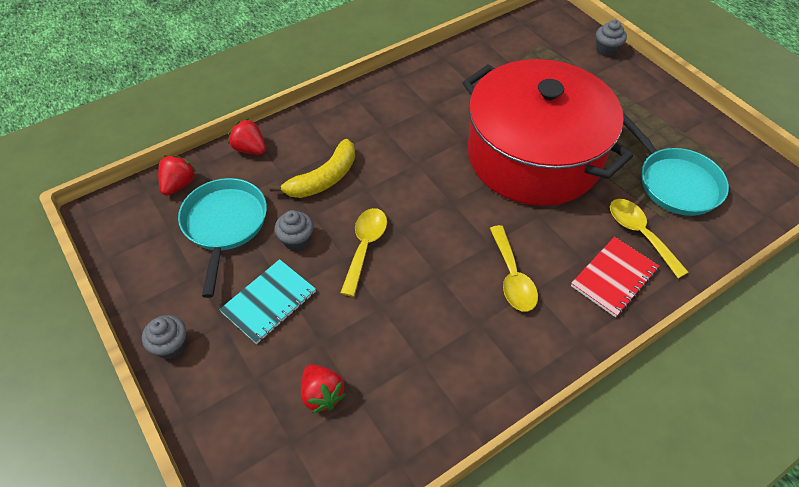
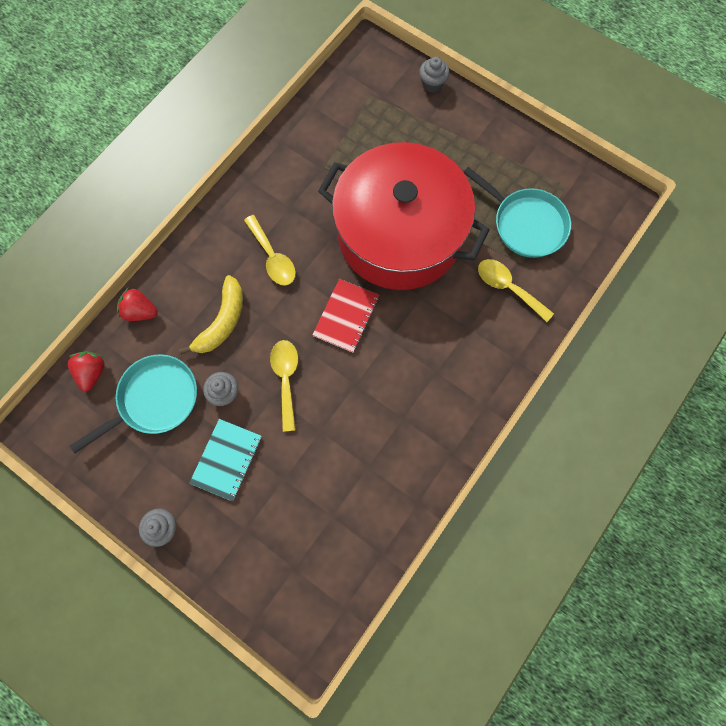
camera: 20 degrees left, 20 degrees up
(225, 225) = (154, 400): turquoise pan -> turquoise pan turned 75 degrees clockwise
(322, 394) = (303, 523): red strawberry -> none
(512, 277) = (416, 365): yellow spoon -> yellow spoon (272, 257)
(614, 278) = (497, 338): red notebook -> red notebook (346, 316)

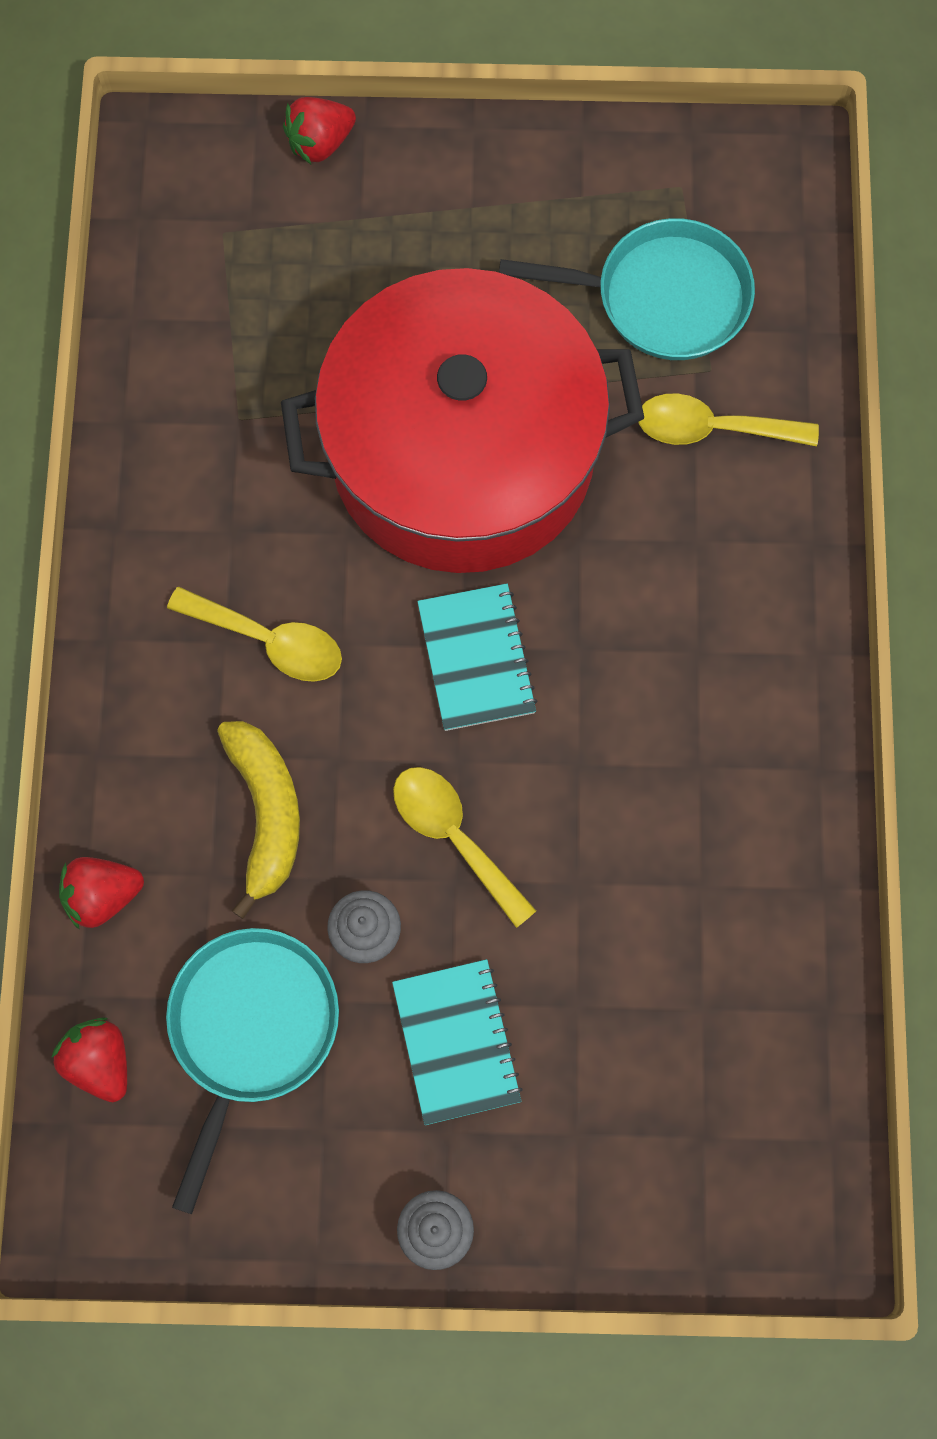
camera: 35 degrees left, 0 degrees up
(346, 316) = (476, 658): red notebook -> turquoise notebook
(432, 84) = (320, 143): grey cupcake -> red strawberry

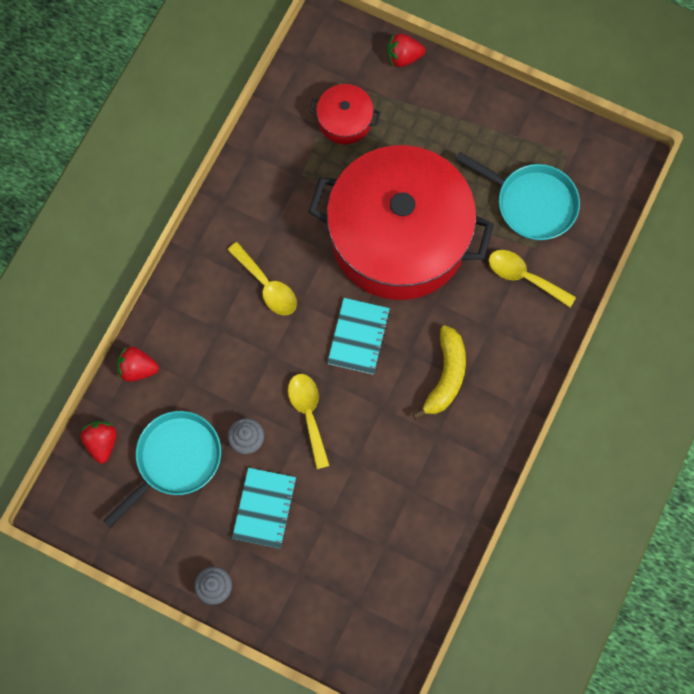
camera: 25 degrees right, 0 degrees up
(266, 813) = (228, 365): yellow banana -> yellow banana (446, 376)
(269, 293) = (345, 120): none -> red pot

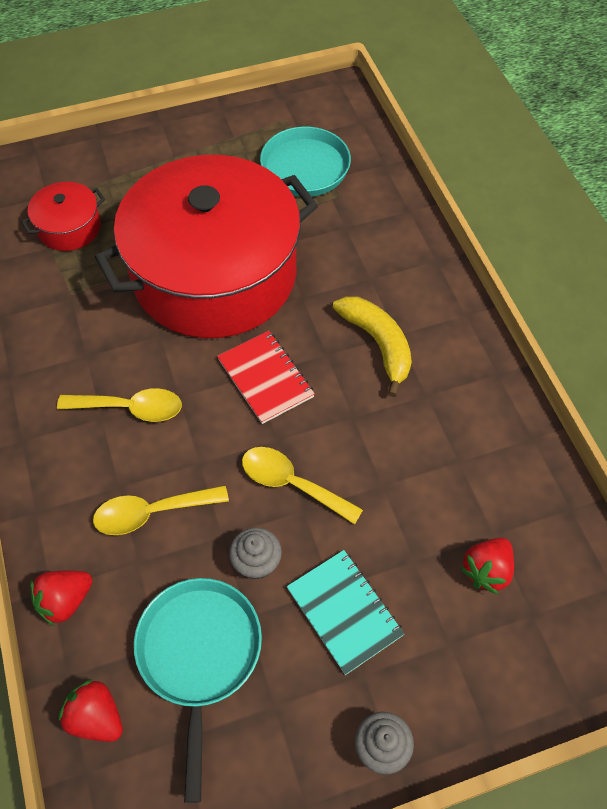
camera: 45 degrees left, 15 degrees down
(358, 337) = (265, 378): turquoise notebook -> red notebook
(403, 57) = (75, 150): red strawberry -> red strawberry (486, 570)
(524, 277) = (354, 222): yellow spoon -> yellow spoon (152, 512)

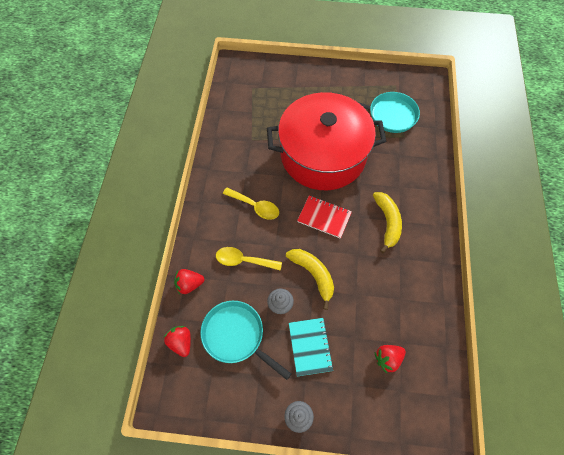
camera: 25 degrees right, 5 degrees up
(69, 227) = (265, 105): red pot -> none
(199, 655) = (236, 336): turquoise pan -> turquoise pan turned 75 degrees counterclockwise
(265, 378) = (324, 217): red notebook -> red notebook turned 60 degrees counterclockwise
(292, 484) = (313, 275): yellow spoon -> yellow banana

